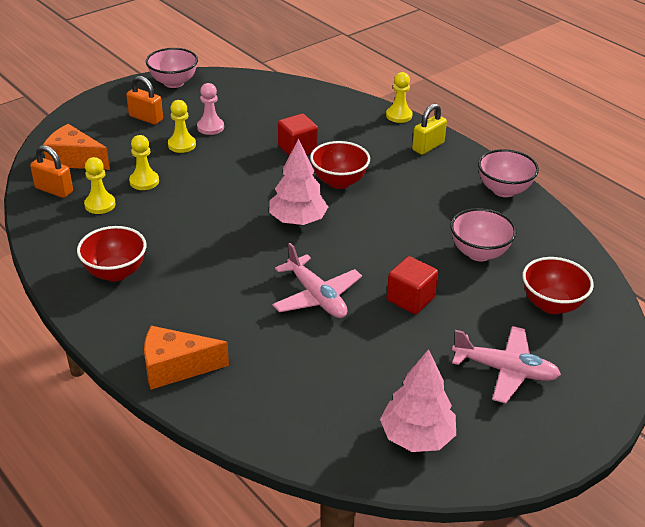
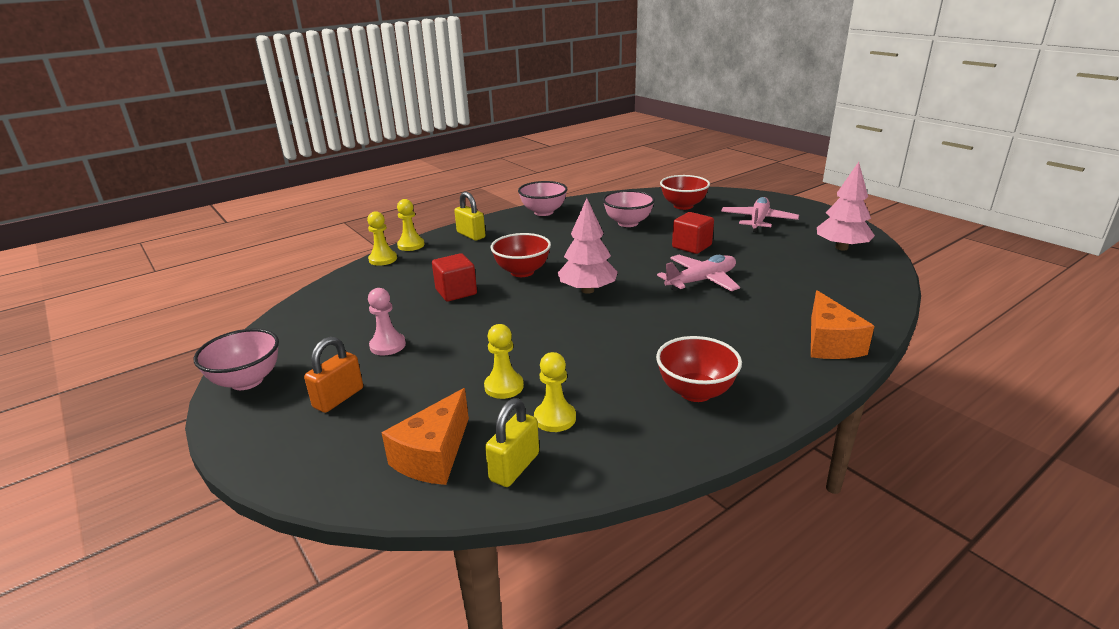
camera: 85 degrees left, 10 degrees down
(54, 190) = (514, 467): orange padlock -> yellow padlock
(182, 145) = (423, 364): yellow pawn -> yellow pawn (383, 259)

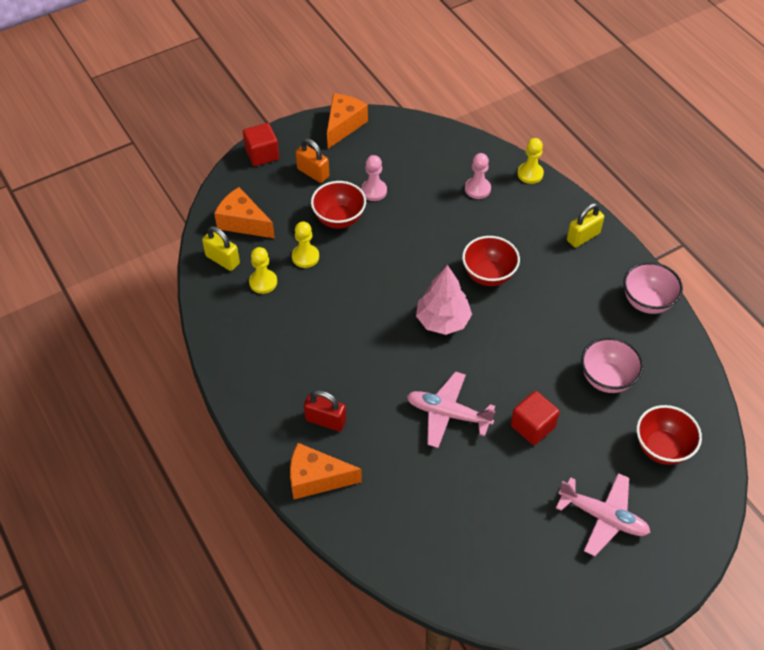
camera: 95 degrees right, 25 degrees up
(247, 381) = (343, 125): pink bowl -> orange cheese
(398, 283) = (477, 189): none -> pink pawn
(411, 245) = (561, 191): yellow pawn -> none
(456, 292) = (454, 228): red cube -> red cube (262, 154)
(695, 392) = (272, 366): red bowl -> red bowl (339, 219)
(701, 281) = (448, 414): pink plane -> pink plane turned 135 degrees clockwise
(752, 345) = (325, 420): none -> red padlock
(841, 248) = (512, 577): pink tree -> none

